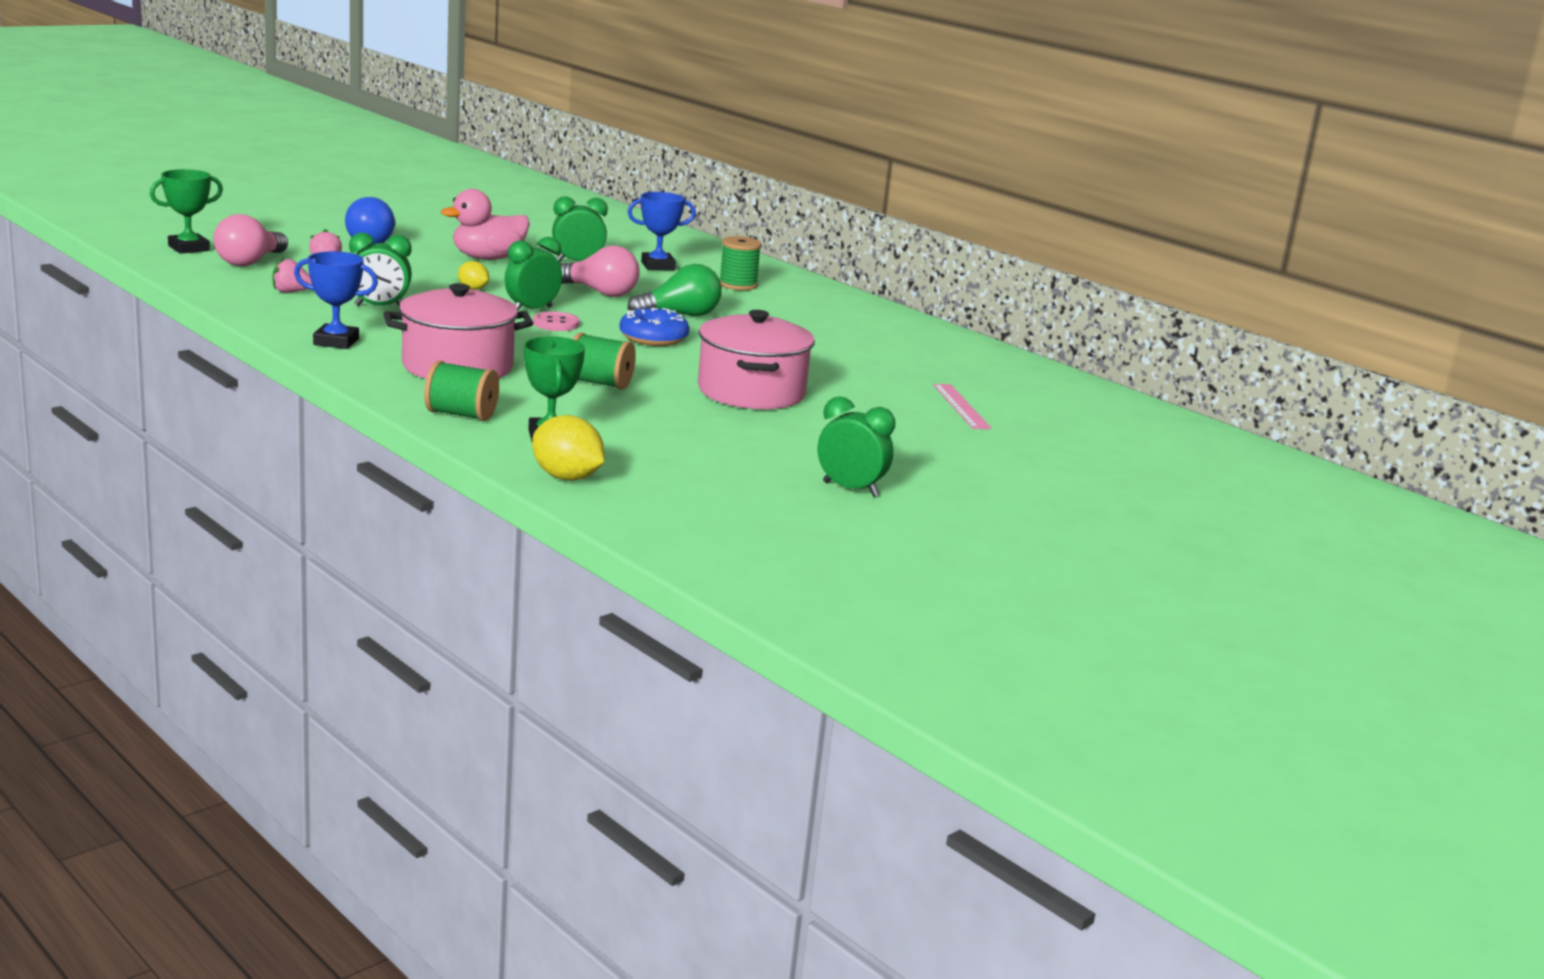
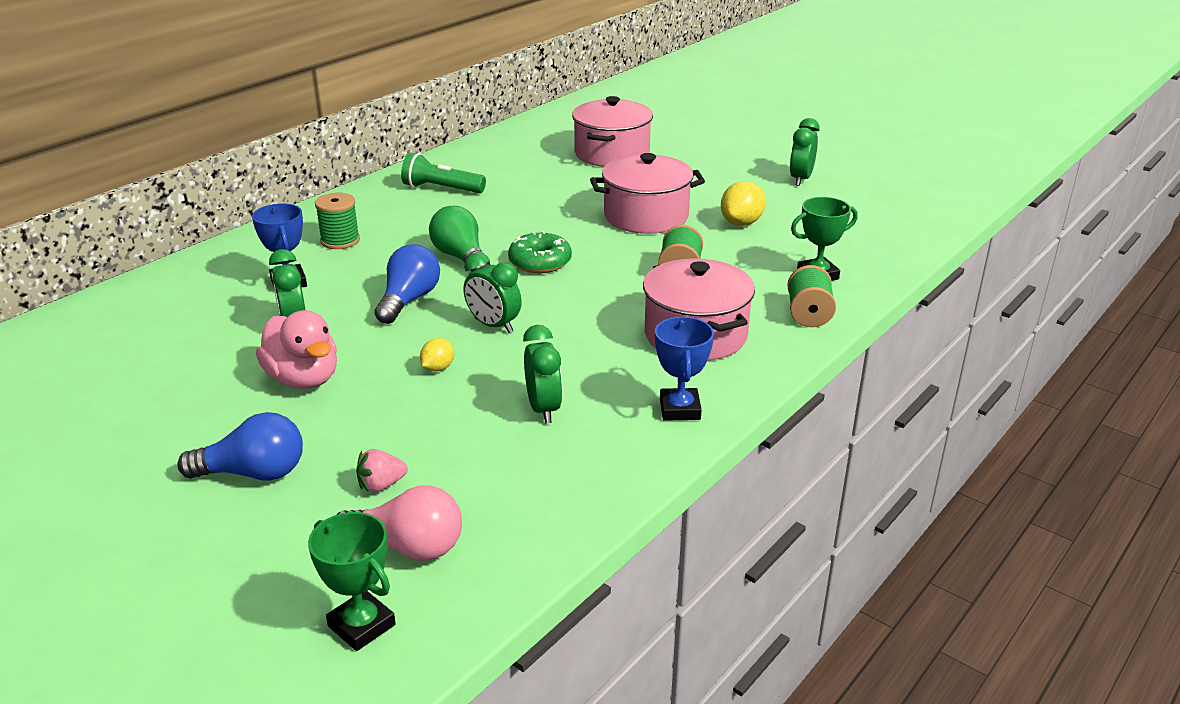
camera: 95 degrees left, 10 degrees up
(291, 292) = (525, 479): pink strawberry -> none
(556, 323) = (530, 308): pink button -> none
(566, 477) = (884, 260): yellow lemon -> yellow lemon (741, 223)
(600, 292) = (409, 300): pink light bulb -> blue light bulb
(653, 338) = (540, 262): blue donut -> green donut
(858, 326) = (441, 189): none -> green flashlight
(961, 406) = (612, 154): pink ruler -> pink pot

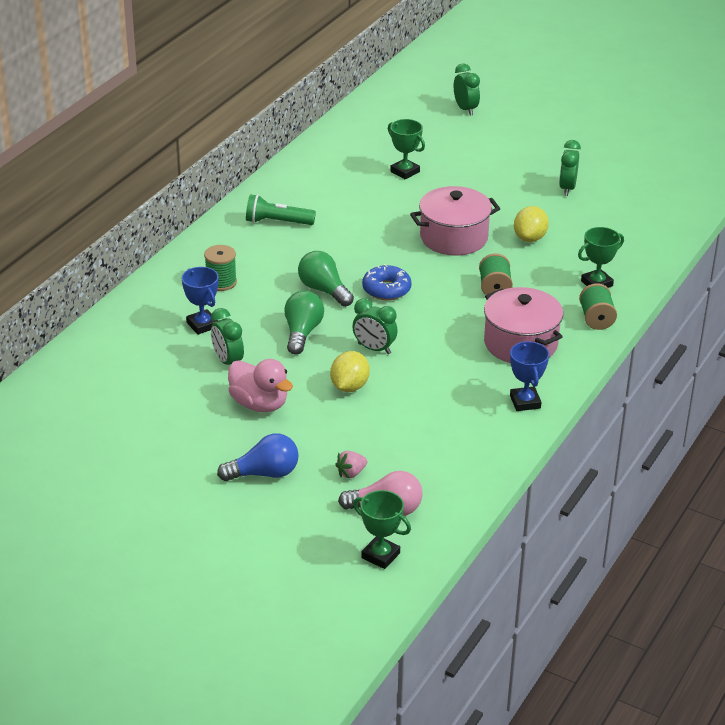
camera: 10 degrees left, 5 degrees up
(409, 300) = (302, 332): blue light bulb -> green light bulb
(438, 368) = (349, 386): yellow lemon -> yellow lemon, size x1.70
(540, 262) = (386, 289): green donut -> blue donut
(543, 409) = (434, 411): green clock -> green clock (465, 109)
(612, 154) = (405, 172): pink pot -> green trophy

